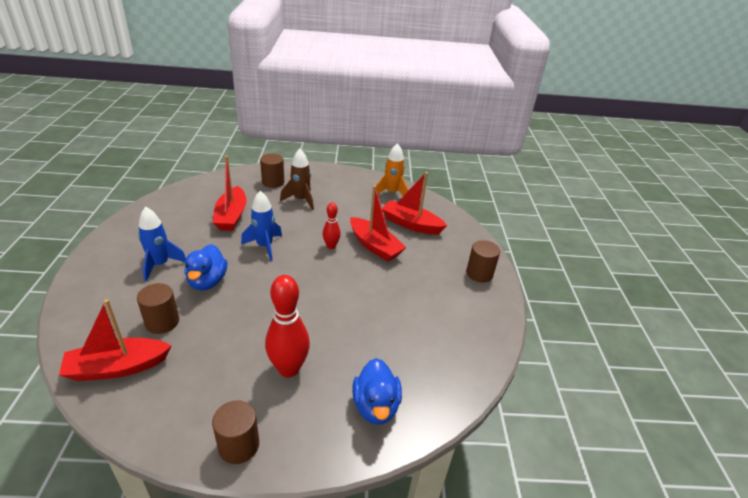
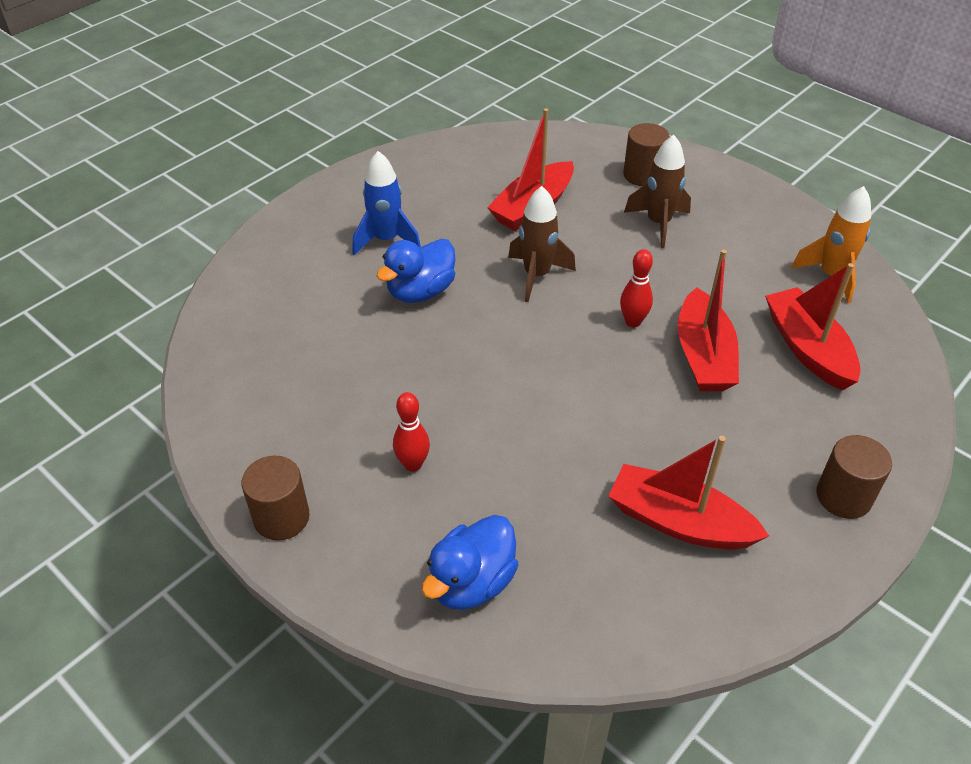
camera: 45 degrees right, 10 degrees up
(118, 367) = (243, 349): red boat -> red boat (679, 522)
(162, 322) = (328, 319): brown cylinder -> none
(264, 246) = (537, 275): blue rocket -> brown rocket
(288, 369) = (413, 464): red bowling pin -> red bowling pin, size x0.56

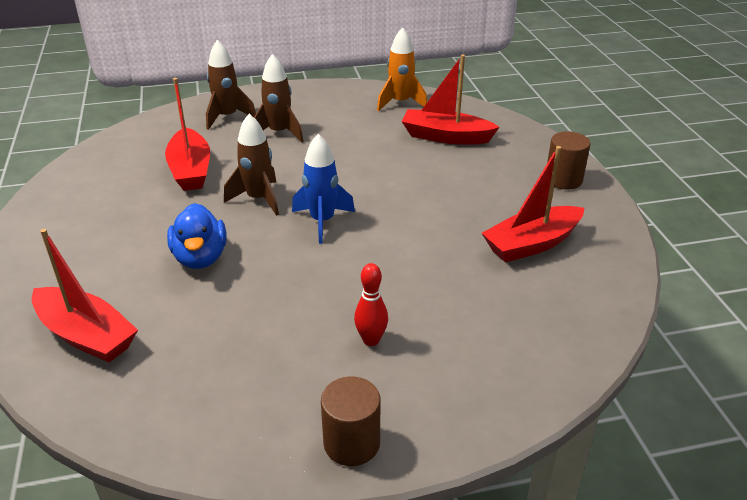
camera: 55 degrees left, 10 degrees down
(386, 240) = (119, 250): blue rocket -> blue rocket (322, 221)
(472, 582) = (507, 358): blue duck -> none
(633, 322) = (351, 182): red bowling pin -> none
(643, 175) = (227, 117): brown cylinder -> brown rocket
(703, 355) = (410, 172): red boat -> red boat (86, 335)

